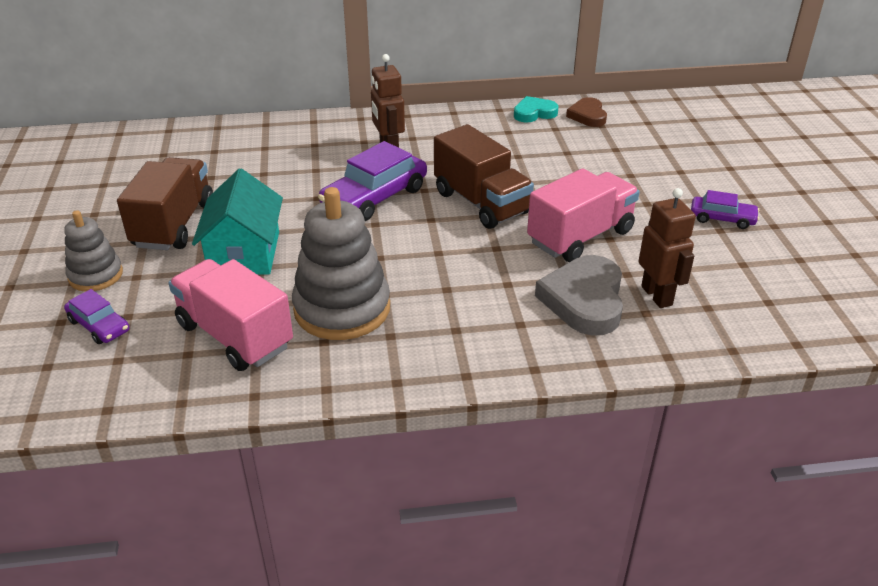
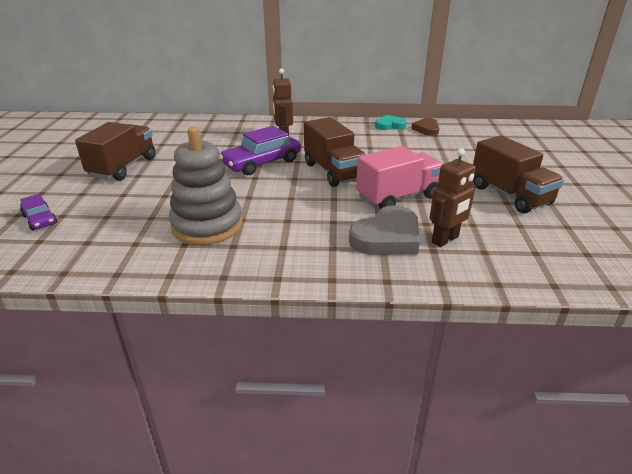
camera: 10 degrees right, 5 degrees down
(96, 275) = (57, 190): grey stacking toy -> none
(235, 336) = (124, 234): pink truck -> none
(244, 253) = (159, 186): turquoise house -> none
(584, 300) = (387, 237): grey heart -> grey heart turned 150 degrees counterclockwise
(657, 295) = (445, 240): brown robot -> brown robot turned 60 degrees clockwise
(722, 218) = (510, 195): purple car -> brown truck

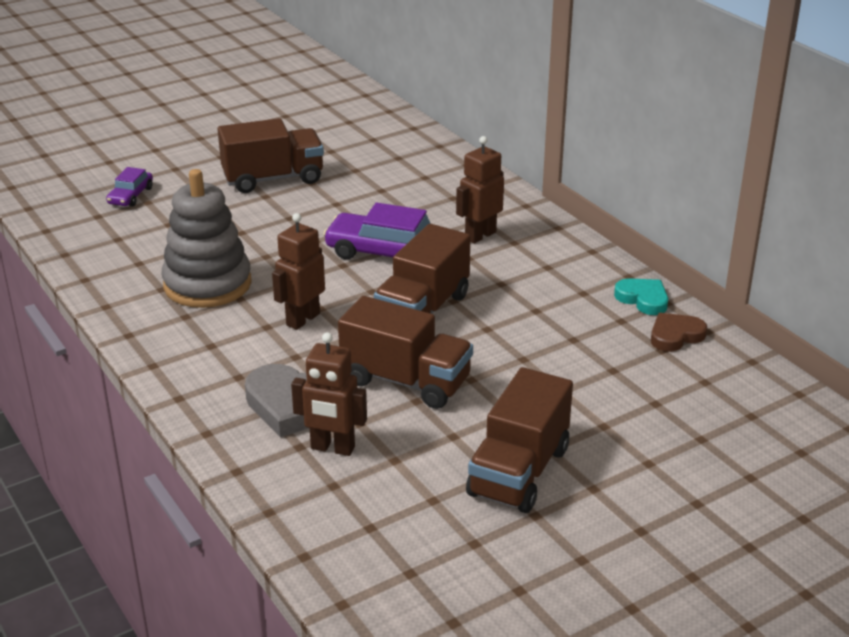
camera: 55 degrees right, 0 degrees up
(295, 207) = (302, 319): none -> brown robot
(398, 197) = (406, 381): pink truck -> brown truck

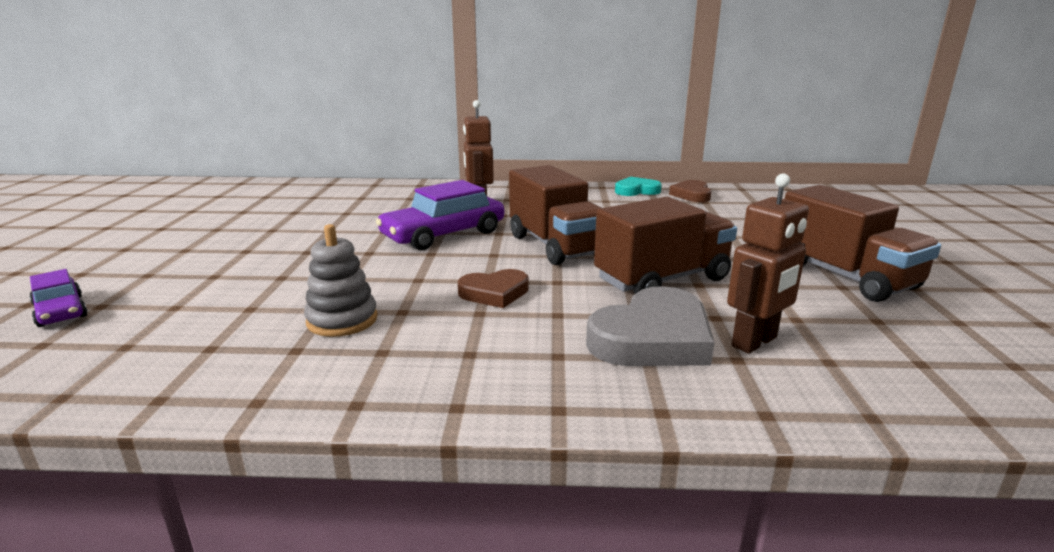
camera: 55 degrees left, 10 degrees down
(207, 284) = (342, 320): grey stacking toy -> grey stacking toy, size x0.57
(273, 179) = (226, 240): brown truck -> none
(302, 319) = (494, 293): brown robot -> brown heart

